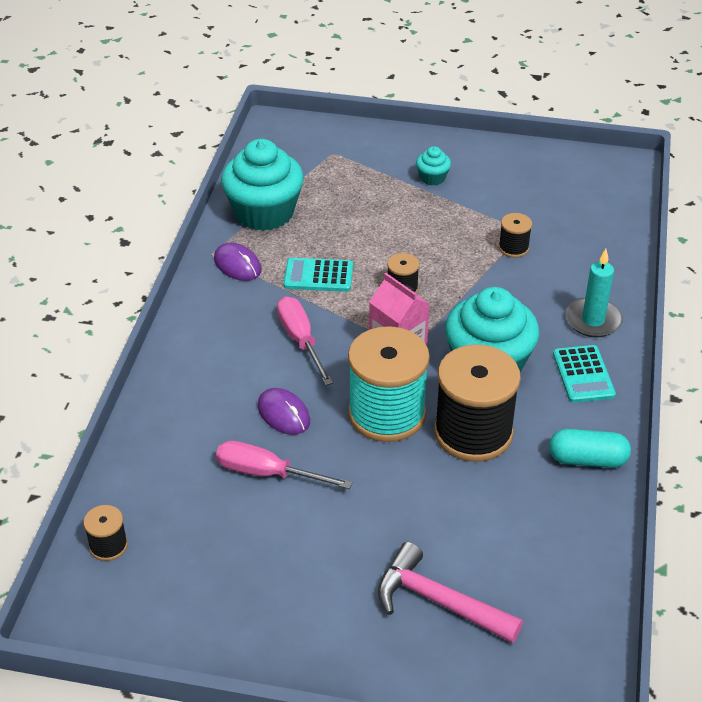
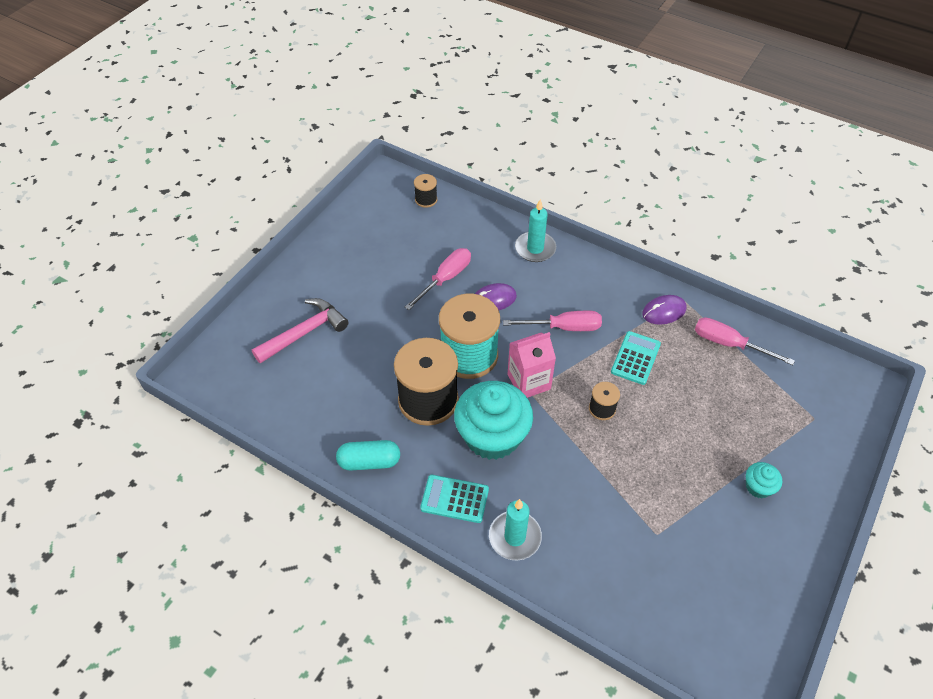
camera: 110 degrees right, 10 degrees up
(173, 395) = (535, 248): none -> turquoise candle
(264, 213) = (729, 344): turquoise cupcake -> pink screwdriver
(513, 248) = (633, 514): black spool -> none
(587, 459) = (369, 462): turquoise capsule -> turquoise capsule turned 60 degrees clockwise

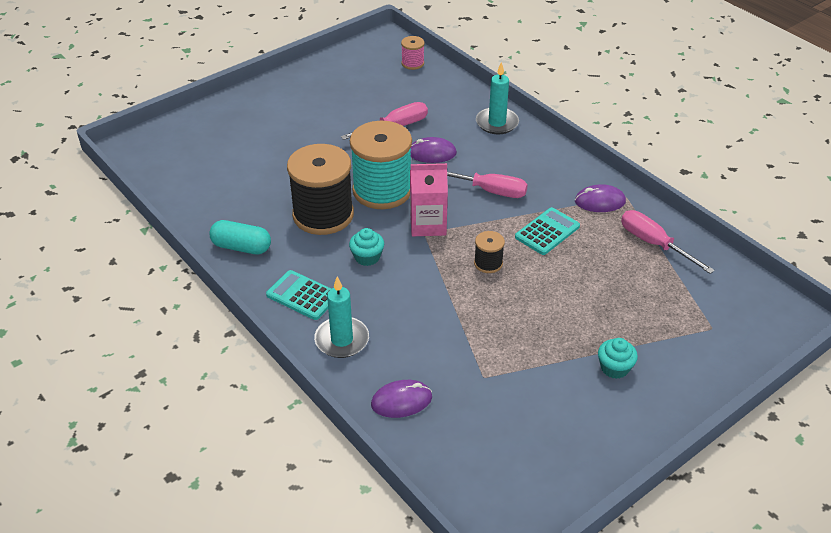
camera: 20 degrees right, 10 degrees down
(305, 332) = (241, 138): pink hammer -> none
(426, 200) = (412, 63): black spool -> pink spool
(492, 436) = (367, 257): turquoise cupcake -> turquoise cupcake, size x0.44
(600, 586) = (401, 401): none -> purple mouse

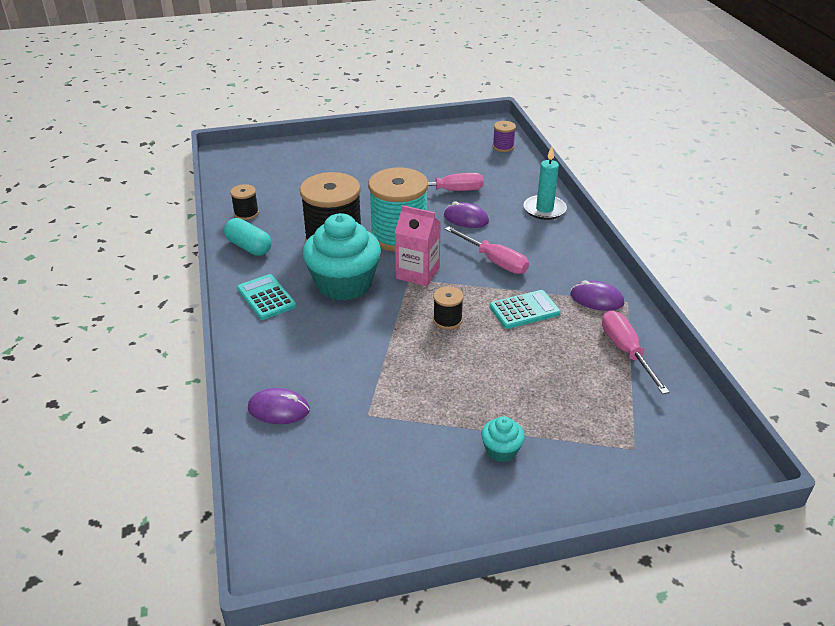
camera: 25 degrees right, 5 degrees down
(208, 210) = (246, 213): none -> black spool
(342, 340) = (269, 342): turquoise candle -> none
(367, 257) = (344, 284): turquoise cupcake -> turquoise cupcake, size x2.25
(412, 63) = (503, 147): pink spool -> purple spool

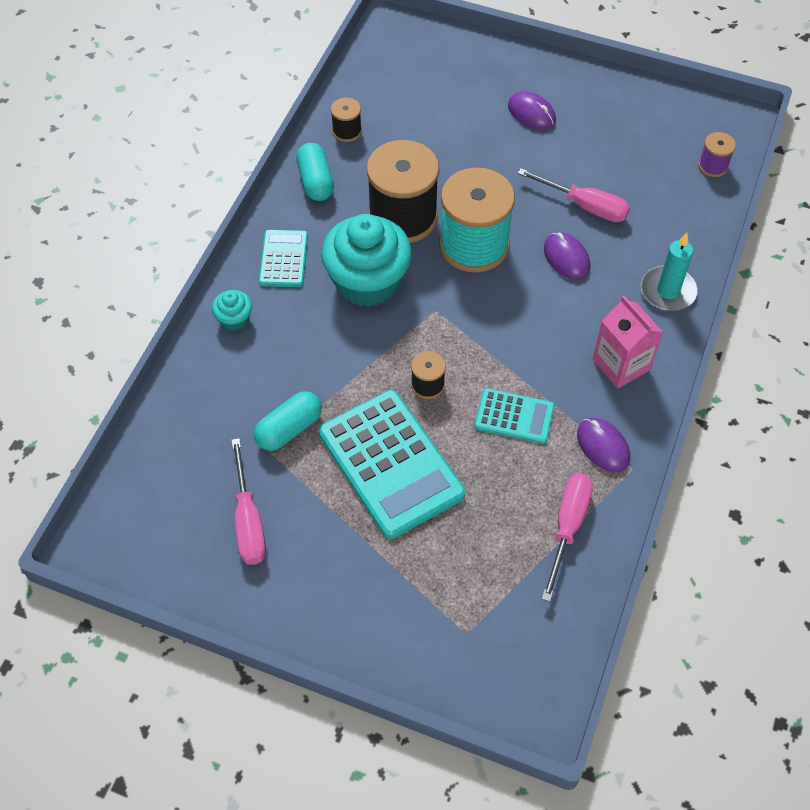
camera: 35 degrees right, 20 degrees up
(278, 409) = (200, 398): purple mouse -> purple mouse (531, 113)
(372, 393) = (289, 429): none -> turquoise capsule
(417, 273) = (450, 307): pink carton -> pink carton (621, 364)
(470, 376) = (391, 464): none -> turquoise calculator
(494, 261) = (542, 335): pink screwdriver -> pink screwdriver (248, 520)
(501, 450) = (347, 559): turquoise cupcake -> turquoise cupcake (234, 319)

